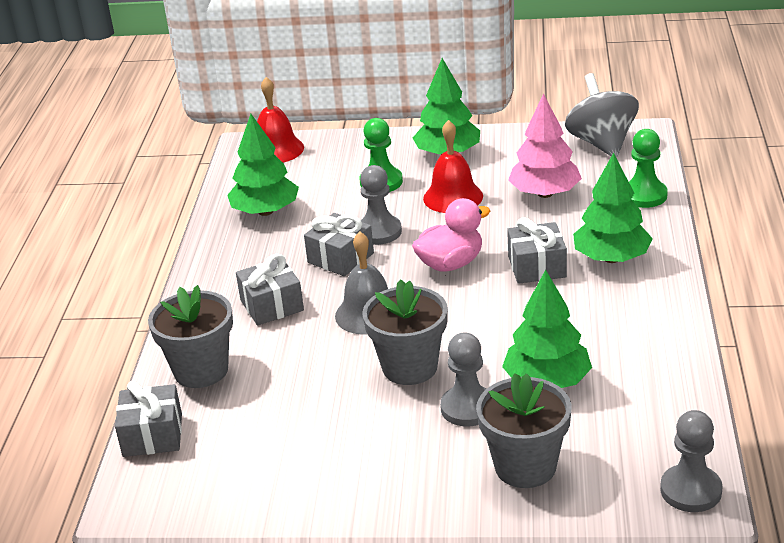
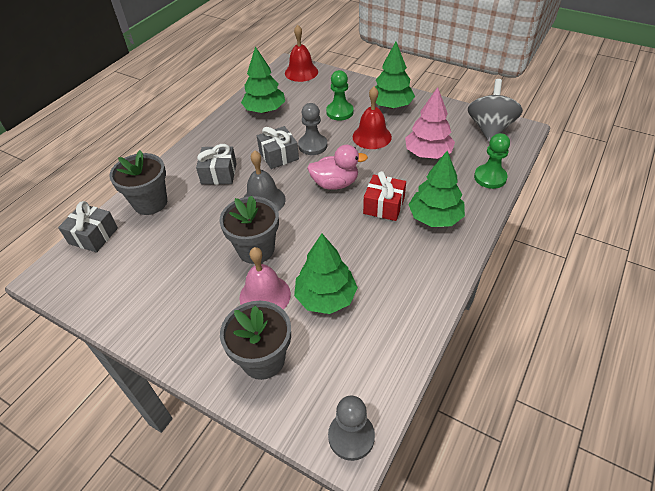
camera: 25 degrees right, 15 degrees up
(468, 408) = (265, 295): grey pawn -> pink bell
(537, 267) = (384, 206): grey gift -> red gift

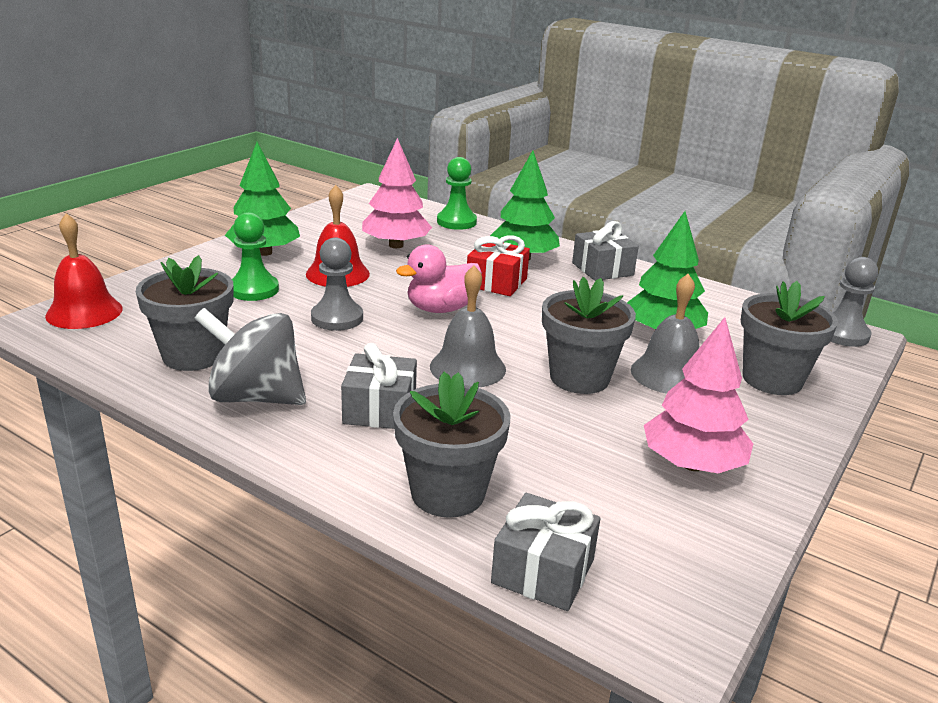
camera: 90 degrees left, 20 degrees down
(163, 298) = (692, 464): none -> pink tree
(265, 110) = (193, 355): green tree -> grey flower pot
(265, 295) = (668, 374): pink bell -> grey bell
(279, 155) = (351, 348): grey gift -> grey gift (602, 269)
(335, 183) = (441, 309): pink duck -> pink duck turned 120 degrees counterclockwise
(490, 129) = (360, 207): grey spinning top -> grey spinning top (255, 397)

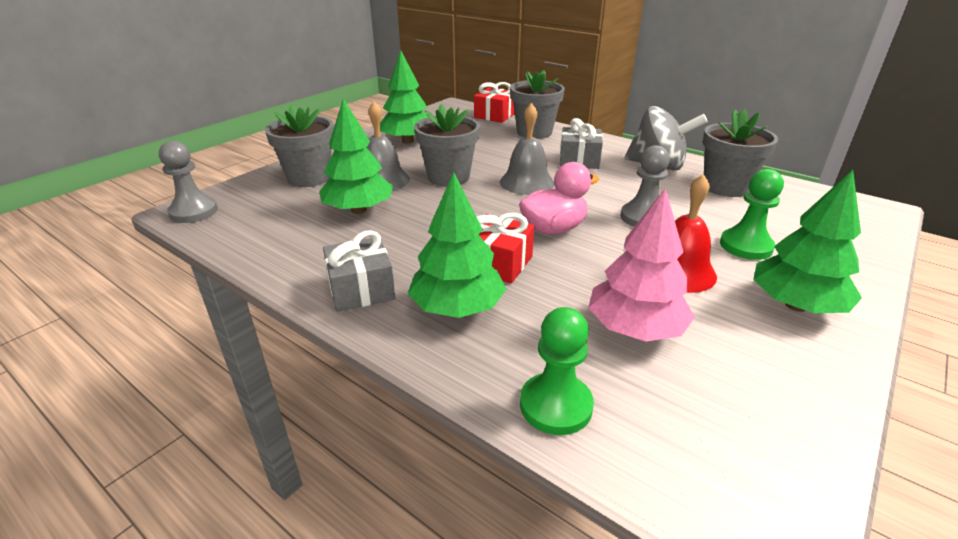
camera: 175 degrees left, 5 degrees up
(84, 312) = (860, 219): red bell -> none
(543, 571) = (495, 115): grey gift -> red gift
(692, 464) = (407, 141): pink tree -> green tree

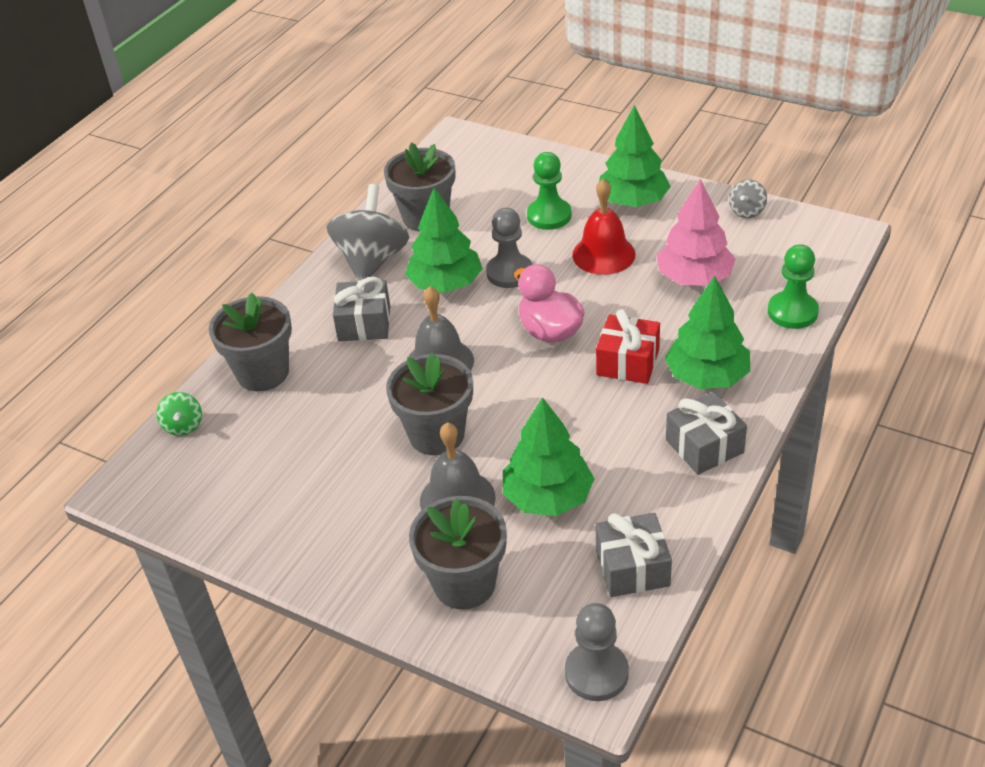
camera: 95 degrees left, 10 degrees up
(262, 235) = (632, 567): none -> grey gift
(407, 141) = (307, 508): green tree -> green tree (445, 284)
(495, 115) = (183, 426): red gift -> green spinning top
(808, 411) = (746, 211): none -> grey spinning top

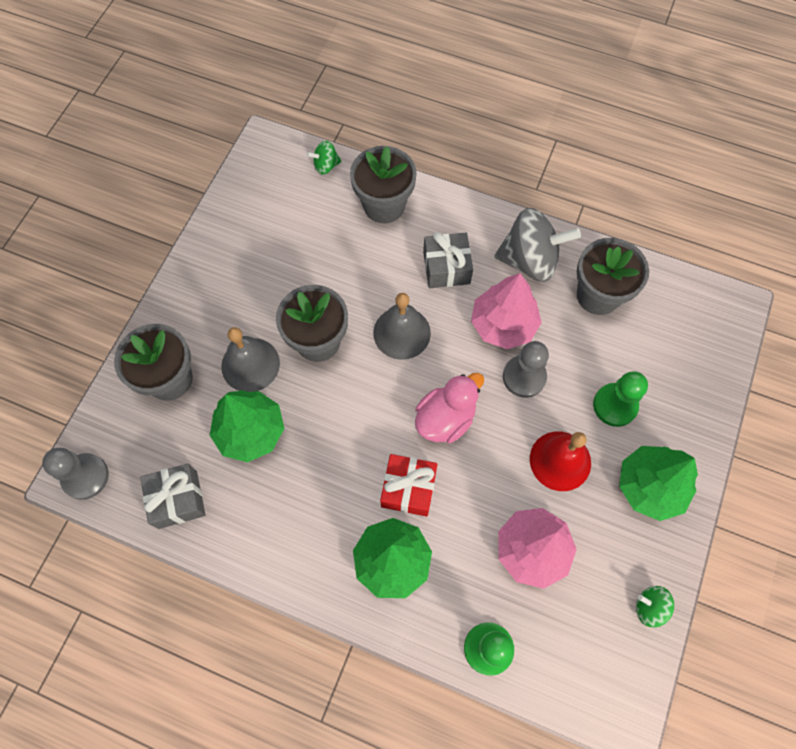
camera: 80 degrees right, 25 degrees up
(445, 284) = (503, 324): green tree -> pink tree
(704, 446) = (306, 557): grey gift -> none
(746, 211) = (649, 607): grey spinning top -> green spinning top

